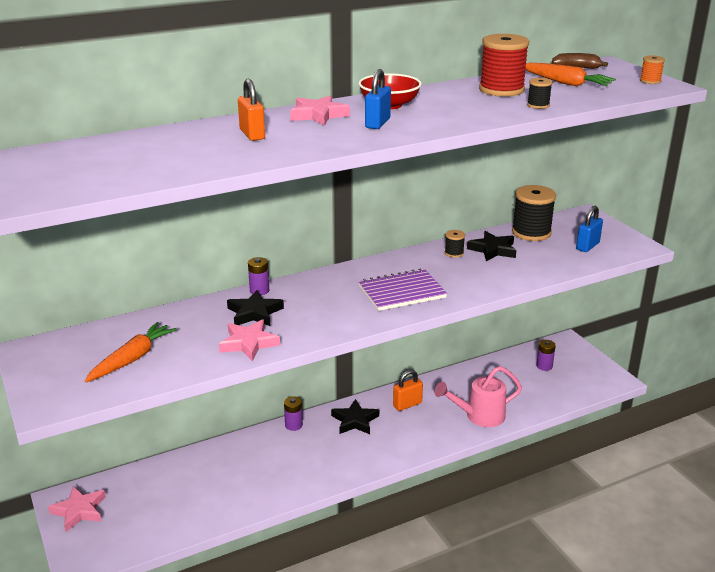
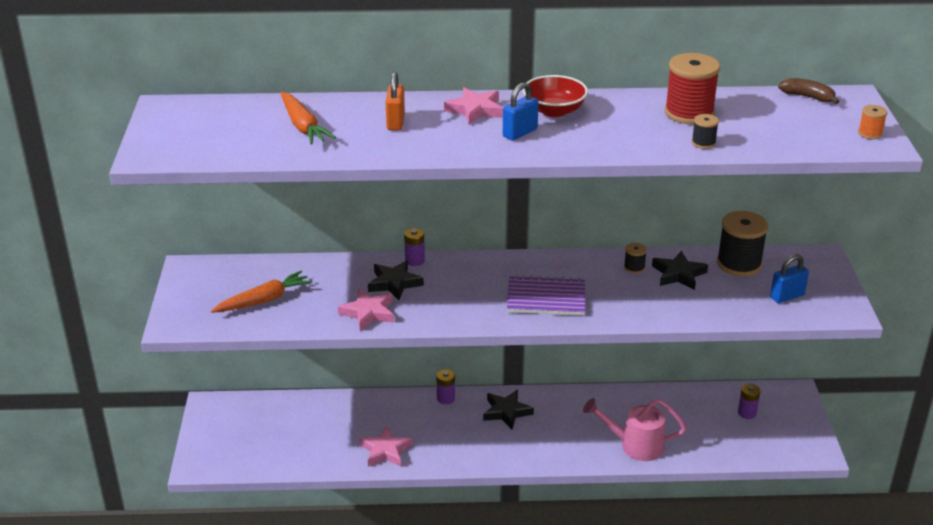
camera: 25 degrees right, 5 degrees up
(79, 511) = (219, 420): pink star -> pink star (385, 450)
(407, 404) = (569, 411): orange padlock -> none
(565, 83) = (769, 117): orange carrot -> orange carrot (303, 126)

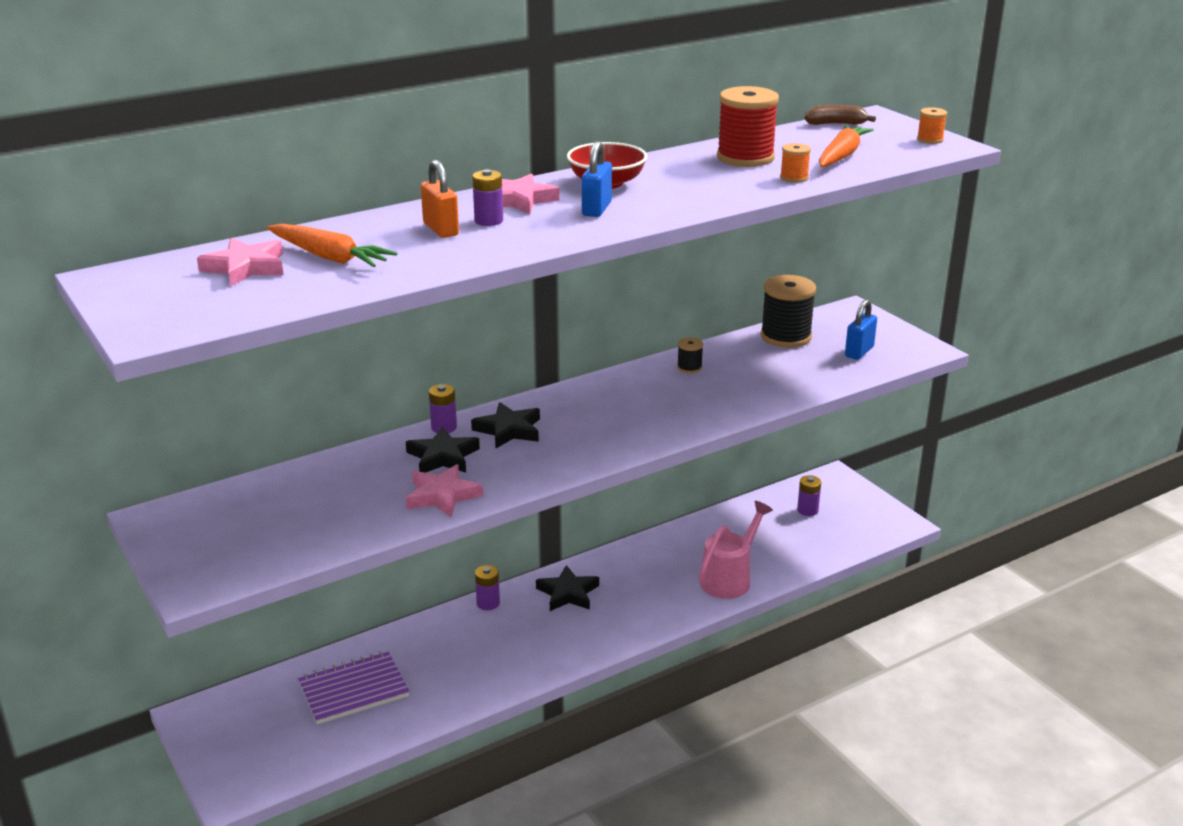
camera: 30 degrees left, 5 degrees down
(264, 300) = (294, 523): orange carrot -> orange carrot (841, 156)
(385, 450) = (464, 683): pink star -> pink star (245, 267)
(434, 123) = (488, 221): none -> purple battery
(546, 298) = (629, 421): purple notebook -> purple notebook (353, 690)
(635, 445) = (729, 579): pink watering can -> pink watering can turned 150 degrees clockwise
(678, 274) = (739, 361): black star -> black star (509, 430)
(703, 143) = (794, 178): black spool -> orange spool

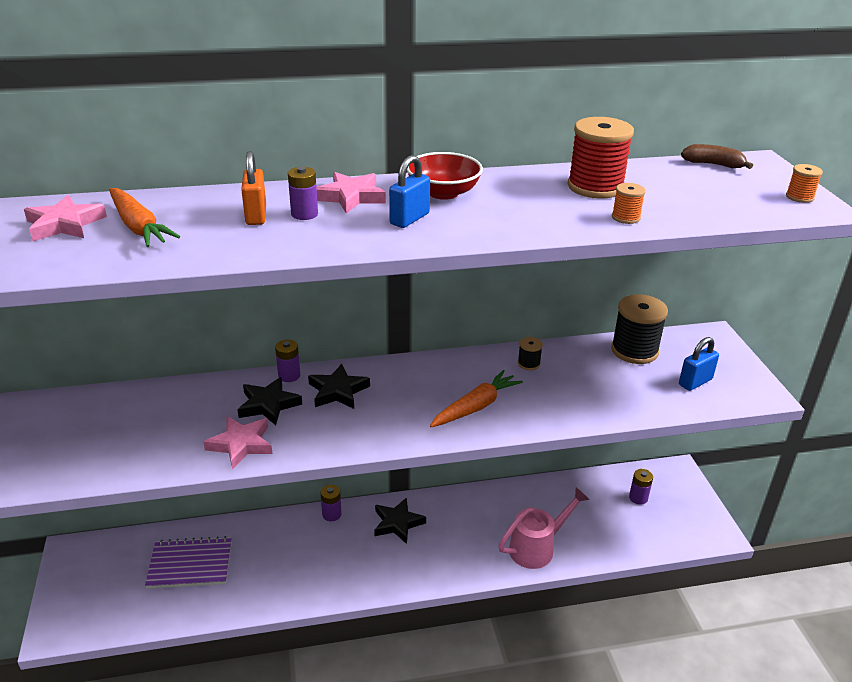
camera: 20 degrees right, 5 degrees up
(841, 156) = (693, 201): orange carrot -> orange carrot (475, 407)

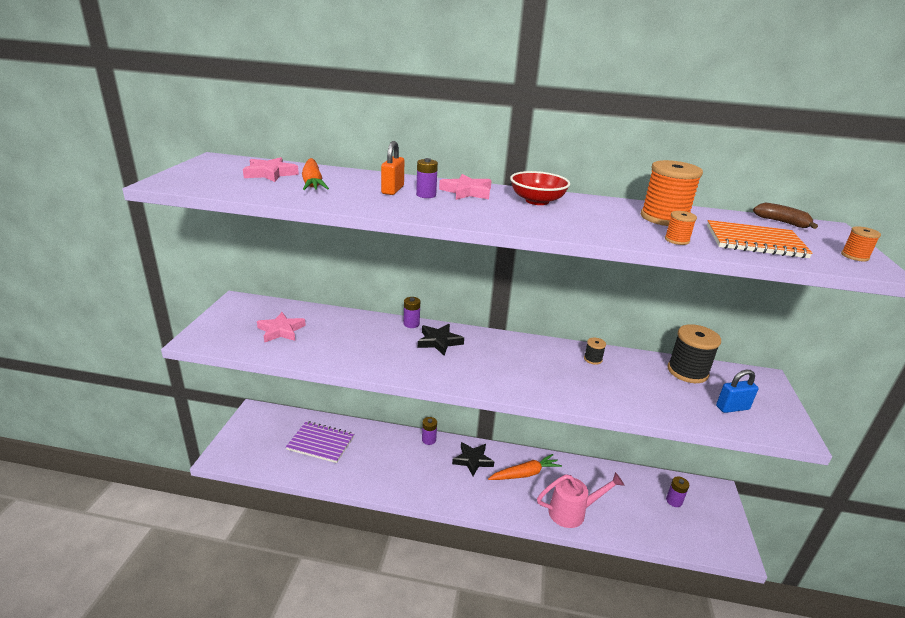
camera: 20 degrees right, 5 degrees down
(241, 444) = (354, 357): pink star -> pink star (281, 330)
(268, 404) = (387, 338): black star -> none
(409, 219) = (499, 210): blue padlock -> none
(475, 407) = (535, 378): orange carrot -> orange carrot (525, 474)
(595, 187) = (664, 218): red spool -> orange spool
(701, 200) = (755, 242): none -> orange notebook

